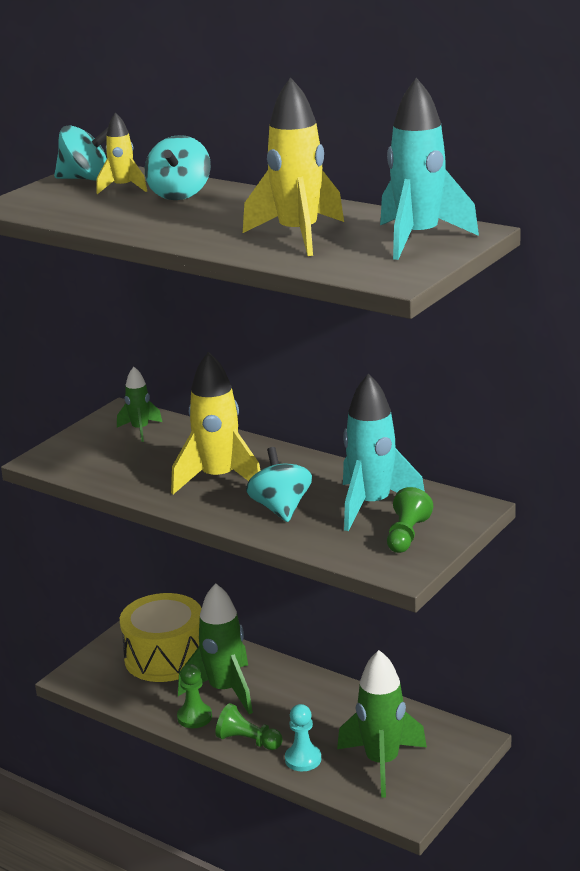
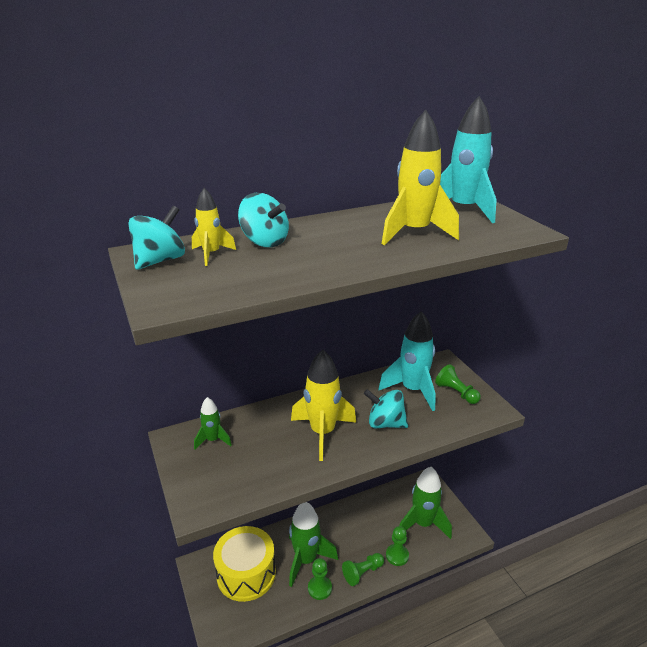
camera: 60 degrees left, 5 degrees up
(303, 759) = (397, 555): turquoise pawn -> green pawn

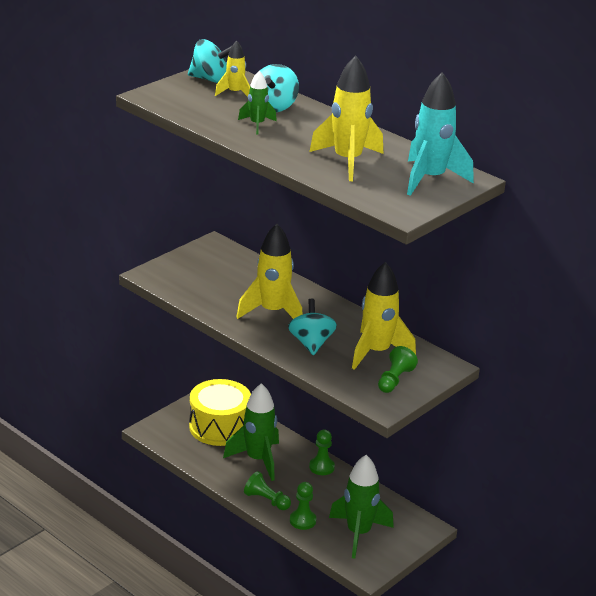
camera: 65 degrees right, 0 degrees up
(213, 440) = (224, 261): green rocket -> green rocket (257, 125)
(319, 588) = (232, 476): green pawn -> green pawn (321, 467)
(412, 390) = (376, 352): turquoise rocket -> yellow rocket

